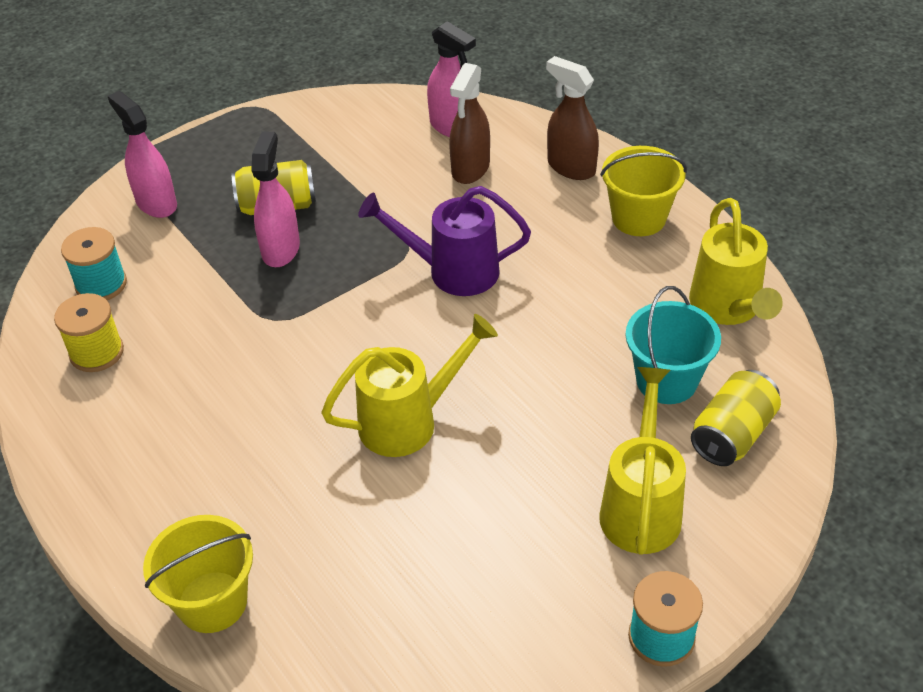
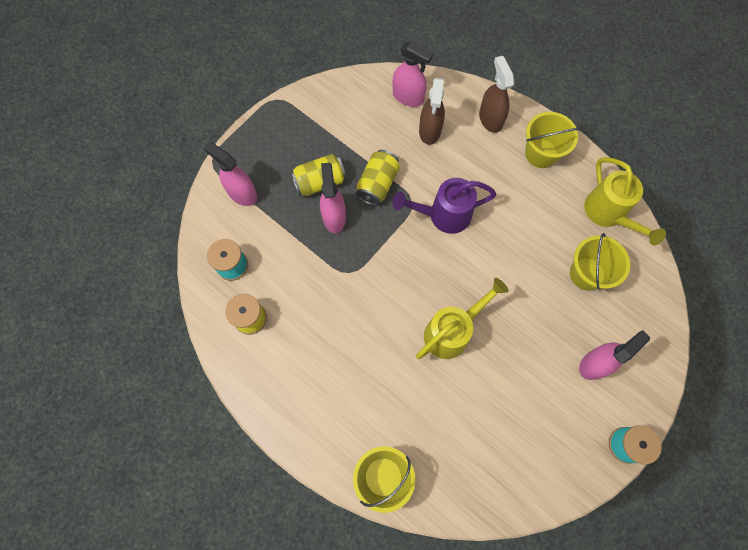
camera: 15 degrees left, 25 degrees up
(571, 167) = (490, 119): brown spray bottle -> brown spray bottle turned 45 degrees clockwise
(641, 506) = (594, 363): yellow watering can -> pink spray bottle
(666, 380) = (587, 274): turquoise bucket -> yellow bucket
(732, 434) = (631, 304): yellow can -> yellow can (377, 184)

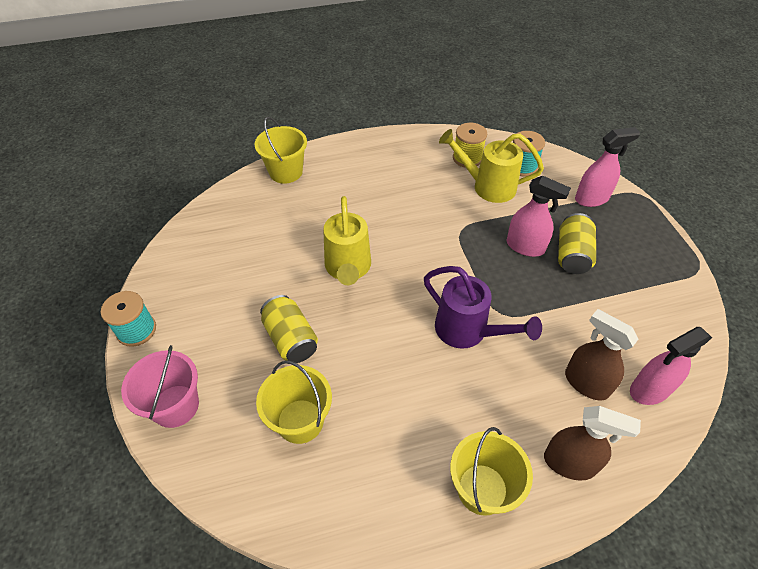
camera: 125 degrees right, 20 degrees down
(377, 184) = (542, 297): yellow can -> yellow can (291, 339)
(443, 215) = (467, 331): purple watering can -> purple watering can turned 105 degrees clockwise
(594, 363) = (217, 358): pink spray bottle -> none
(608, 214) = (346, 506): yellow watering can -> yellow watering can (488, 186)
(644, 359) = (175, 406): none -> pink bucket

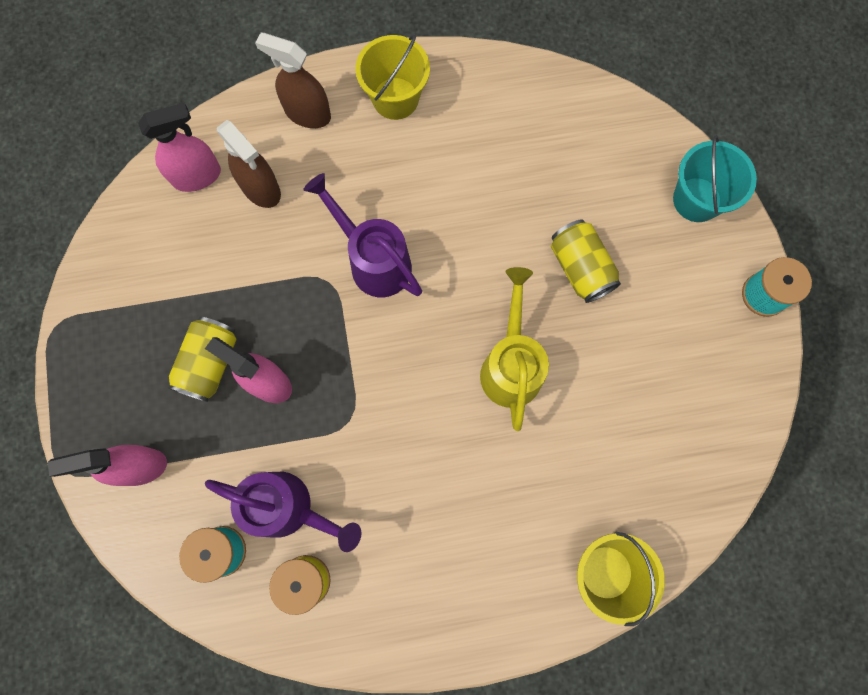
camera: 175 degrees left, 25 degrees up
(175, 406) = (697, 199): pink bucket -> turquoise bucket
(300, 421) = (565, 173): yellow bucket -> none
(488, 186) = (289, 508): yellow watering can -> purple watering can

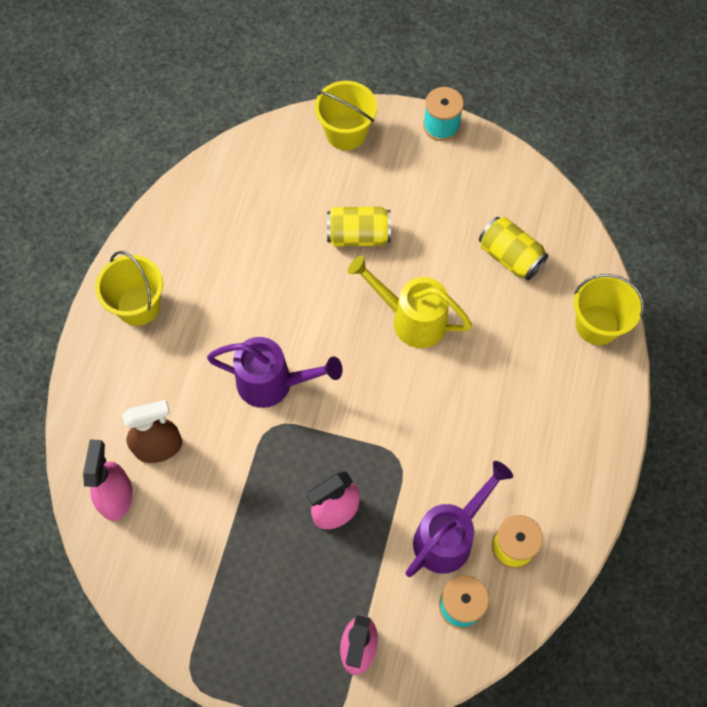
camera: 65 degrees left, 10 degrees down
(209, 363) = (295, 553): yellow can -> yellow can (510, 257)
(307, 113) = (110, 381): brown spray bottle -> none
(374, 261) = (273, 383): purple watering can -> purple watering can turned 150 degrees counterclockwise
(697, 199) = (346, 133): turquoise bucket -> yellow bucket

